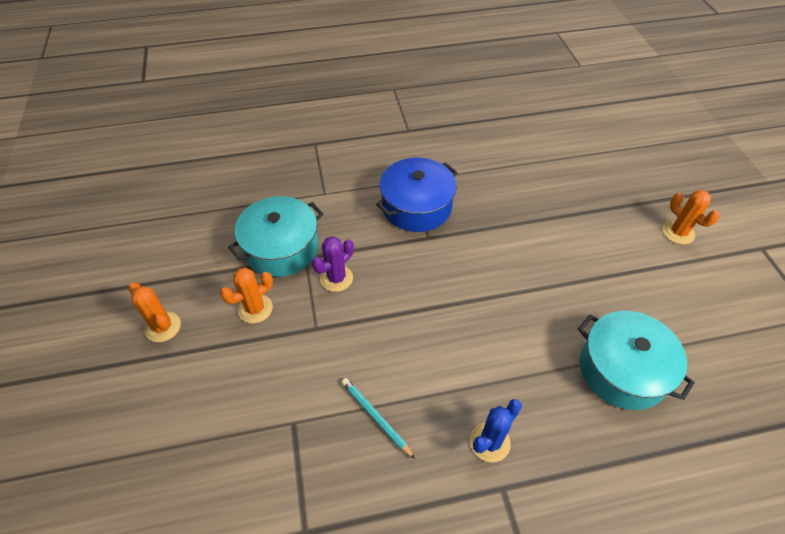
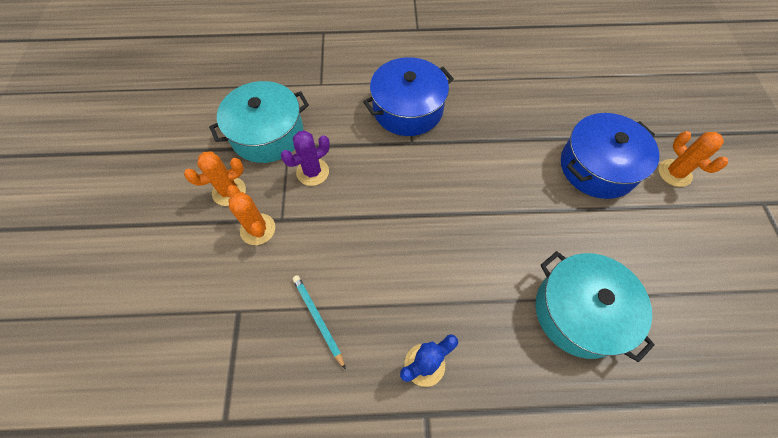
camera: 10 degrees right, 10 degrees up
(163, 327) = (140, 196): orange cactus -> orange cactus (258, 229)
(608, 236) = (597, 167): none -> blue pot

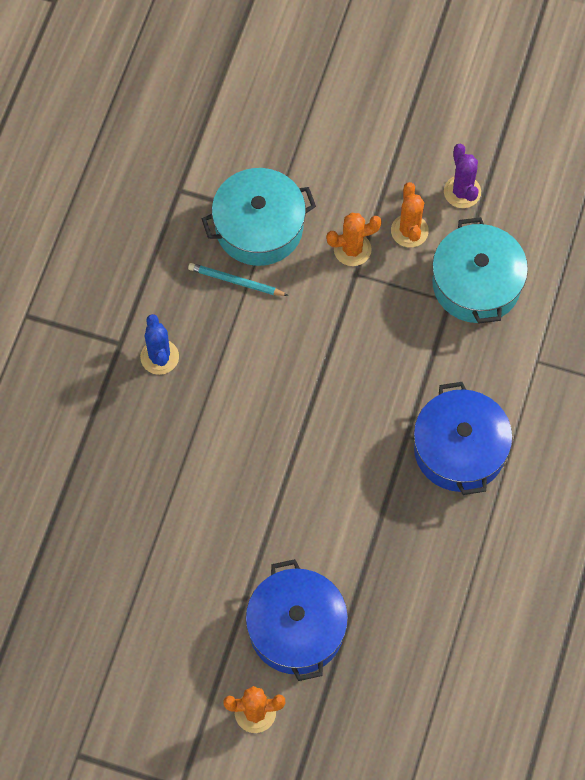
camera: 110 degrees right, 5 degrees up
(312, 172) = (404, 318): purple cactus -> purple cactus (462, 192)
(318, 319) = (236, 281): turquoise pencil -> turquoise pencil turned 150 degrees counterclockwise
(579, 312) = (148, 514): turquoise pot -> turquoise pot (259, 227)

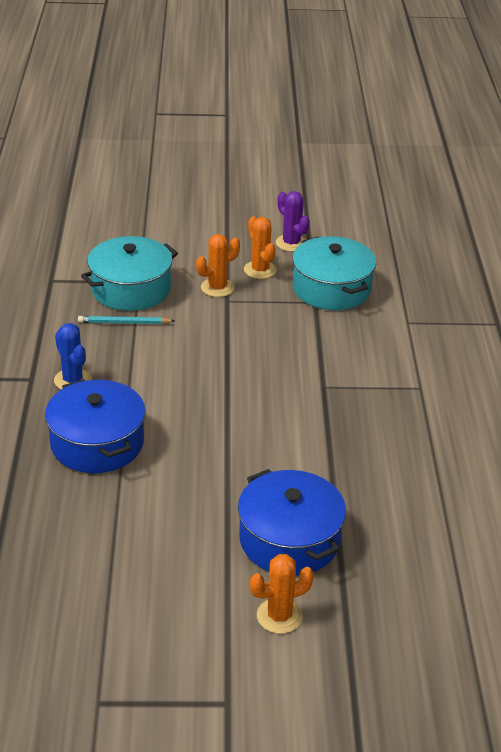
camera: 20 degrees left, 30 degrees down
(459, 449) = (374, 386): blue pot -> blue pot (97, 443)

